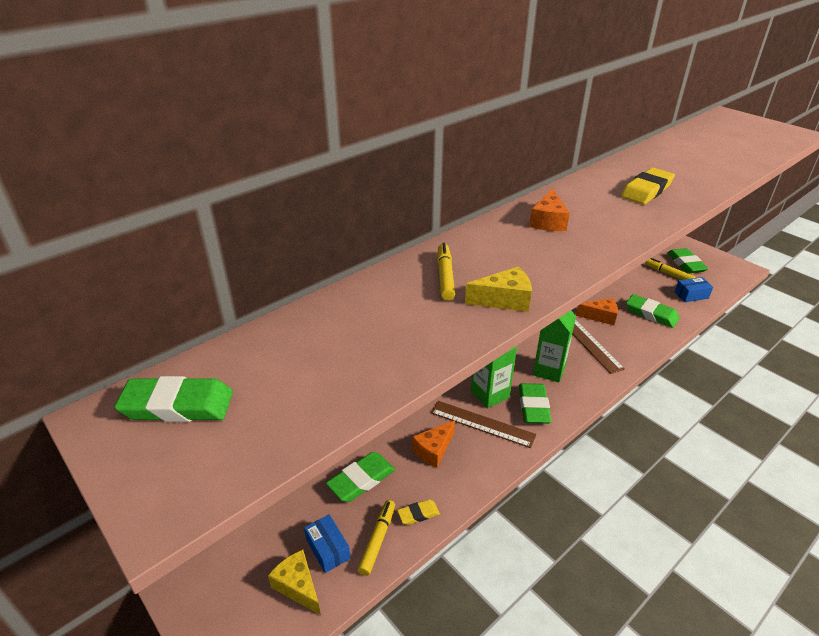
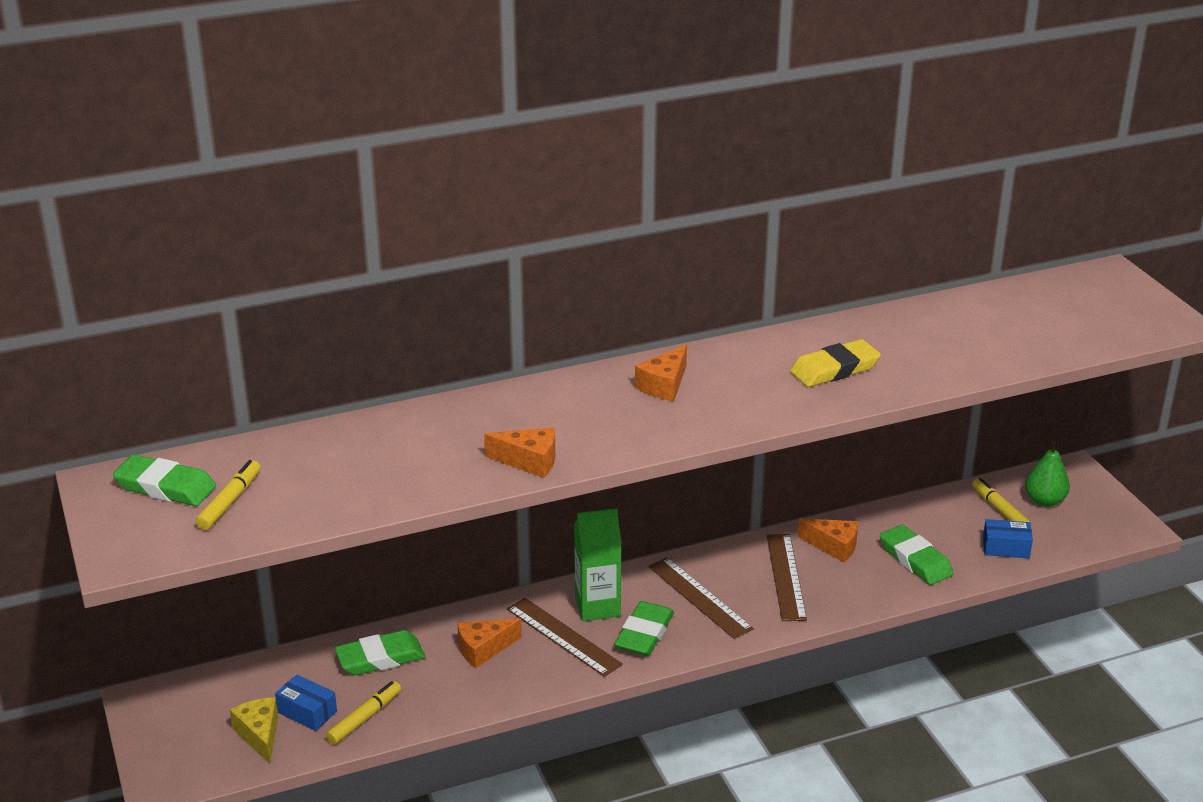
camera: 20 degrees right, 5 degrees down
(328, 549) = (307, 712): blue box -> blue box turned 45 degrees counterclockwise
(418, 514) = (424, 706): yellow eraser -> none
(445, 276) = (488, 424): yellow marker -> yellow marker (230, 501)
(504, 300) = (529, 461): yellow cheese -> orange cheese
(549, 370) = (699, 597): green carton -> brown ruler
(685, 264) = (1044, 500): green eraser -> green pear

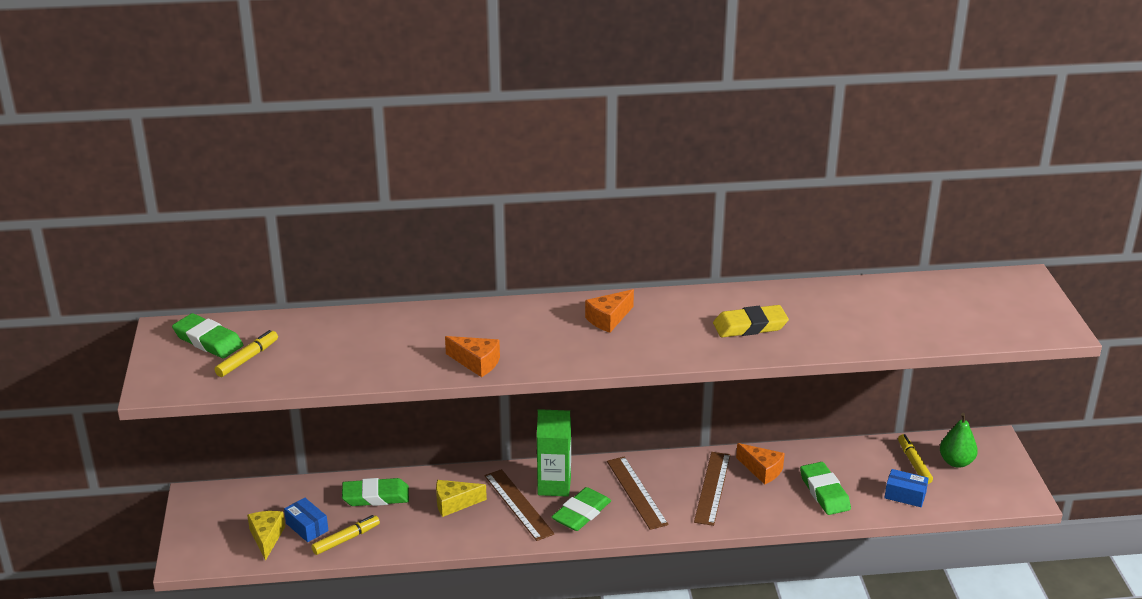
camera: 15 degrees right, 0 degrees up
(483, 649) = (454, 503): orange cheese -> yellow cheese

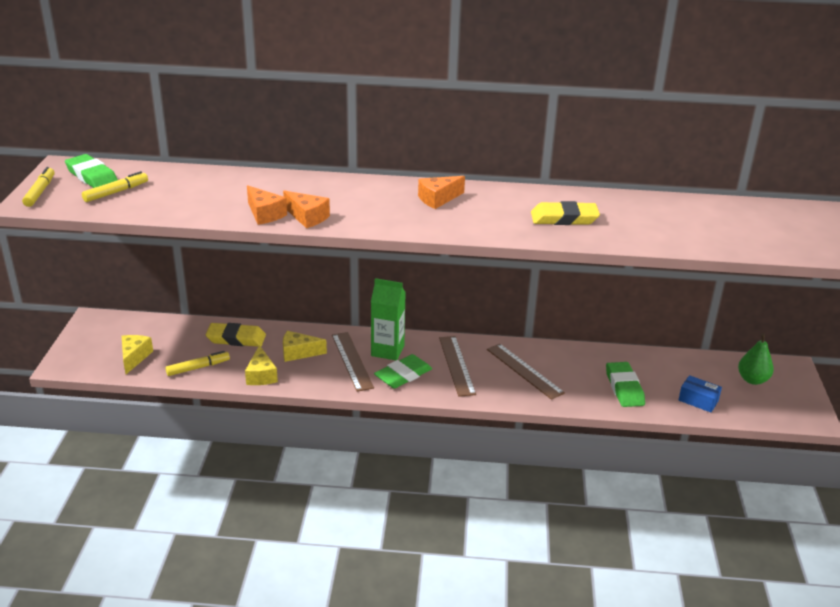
camera: 10 degrees right, 0 degrees up
(307, 527) = (170, 354): blue box -> none
(376, 496) = (236, 338): green eraser -> yellow eraser
(422, 538) = (261, 375): none -> yellow cheese
(712, 488) = (524, 371): brown ruler -> brown ruler turned 60 degrees counterclockwise
(762, 470) = (572, 363): orange cheese -> orange cheese (264, 214)
(914, 463) = (712, 375): yellow marker -> yellow marker (40, 192)

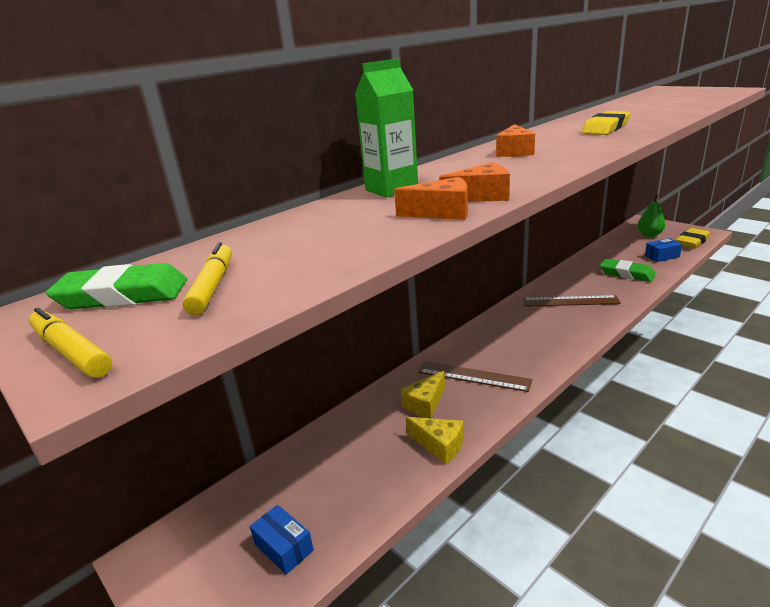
camera: 45 degrees left, 5 degrees down
(134, 357) = (284, 547): yellow cheese -> blue box
(198, 368) = (372, 492): yellow marker -> none
(236, 338) = (350, 437): yellow eraser -> yellow eraser (692, 241)
(387, 350) = (477, 351): green carton -> green carton (391, 189)
(403, 375) = (524, 357): green eraser -> none
(456, 365) = (534, 326): brown ruler -> none

